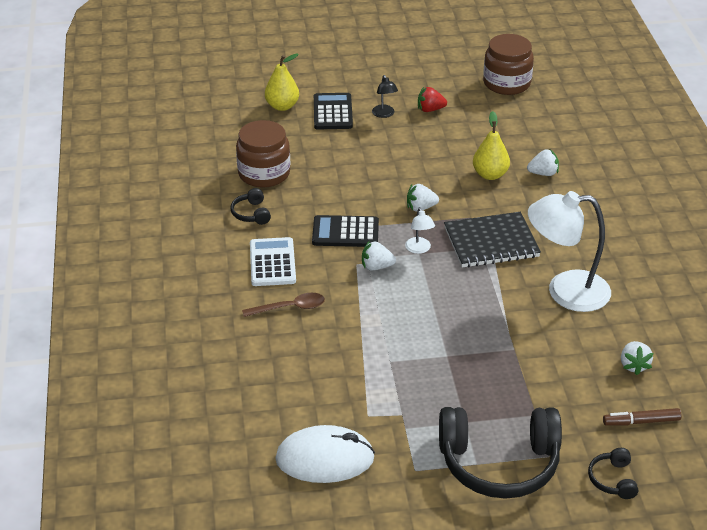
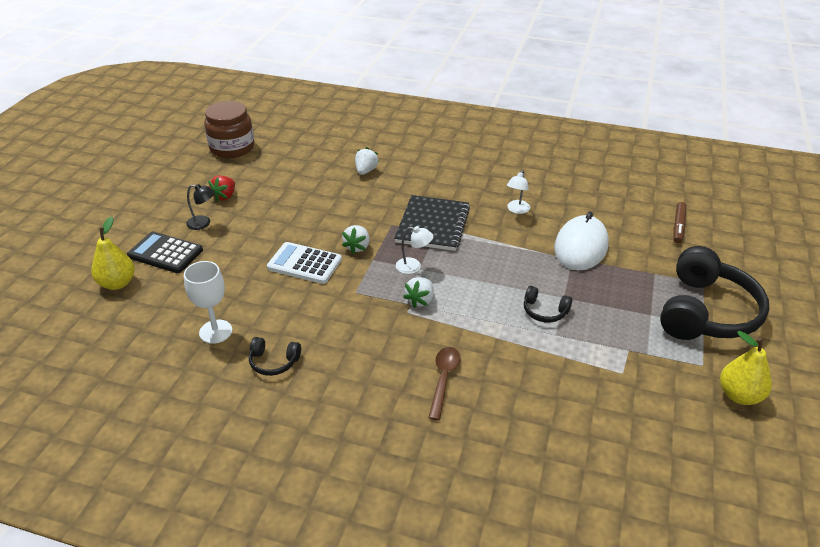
camera: 65 degrees left, 0 degrees up
(264, 173) = (215, 331): brown jar -> white goblet
(272, 263) = (365, 370): white calculator -> white calculator (304, 264)
(325, 459) = (673, 423): white mouse -> white mouse (581, 247)
(345, 232) = (356, 304): black calculator -> none
(490, 175) = (344, 196): yellow pear -> yellow pear (739, 395)
(565, 291) = (517, 210): white lamp -> white lamp, size x0.43
(613, 480) = (737, 260): black headphones -> black headphones (544, 311)
(633, 365) = (616, 208): white strawberry -> none

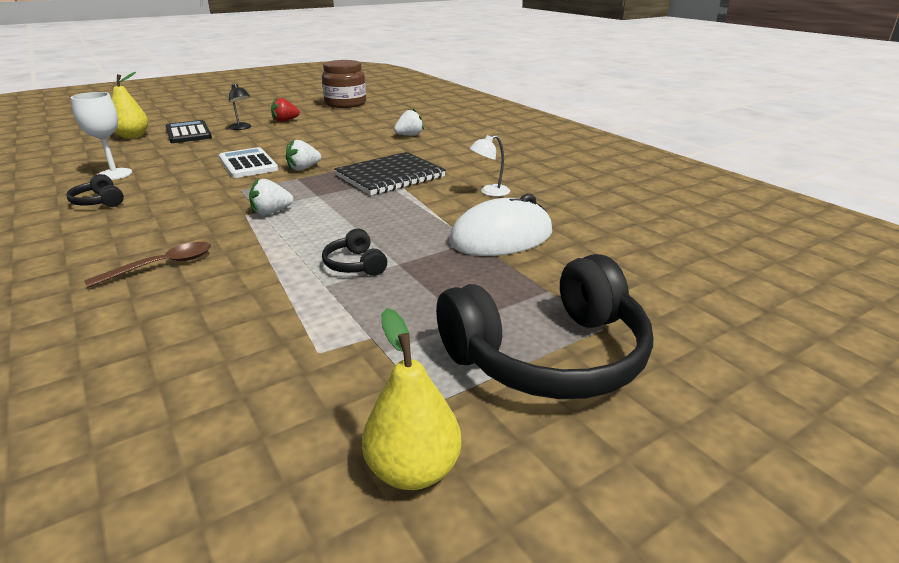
camera: 40 degrees right, 10 degrees down
(413, 267) = (316, 192): white lamp -> none
(678, 226) = (668, 267): brown marker -> none

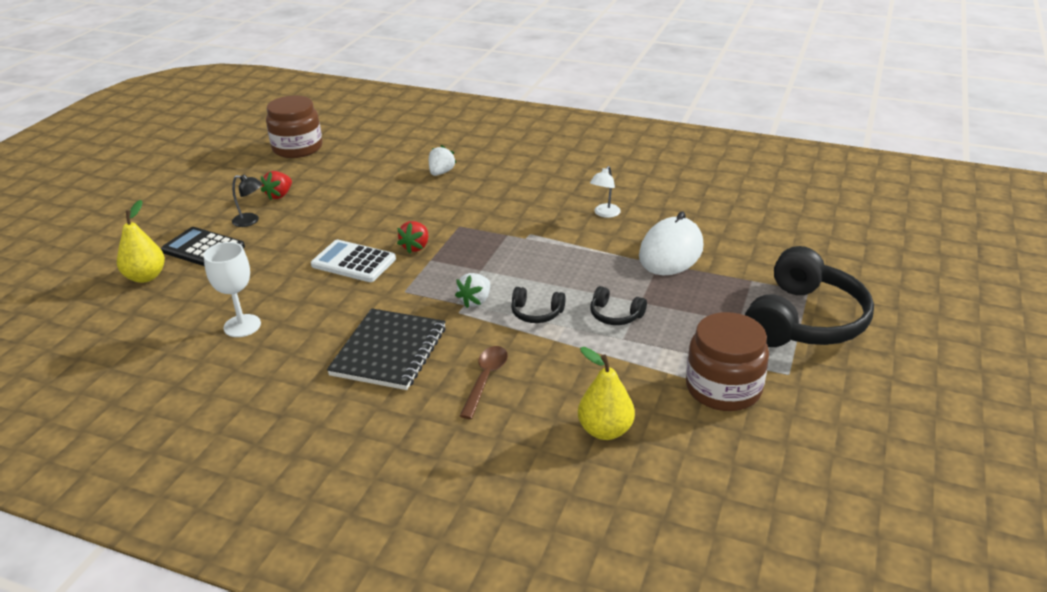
camera: 35 degrees left, 5 degrees up
(99, 201) = (299, 357): black headphones -> black headphones (536, 313)
(303, 168) = (416, 247): white strawberry -> red strawberry
(330, 378) = (723, 388): none -> brown jar
(390, 176) = (505, 227): black notebook -> black notebook (389, 351)
(413, 470) = (825, 406): yellow pear -> yellow pear (605, 430)

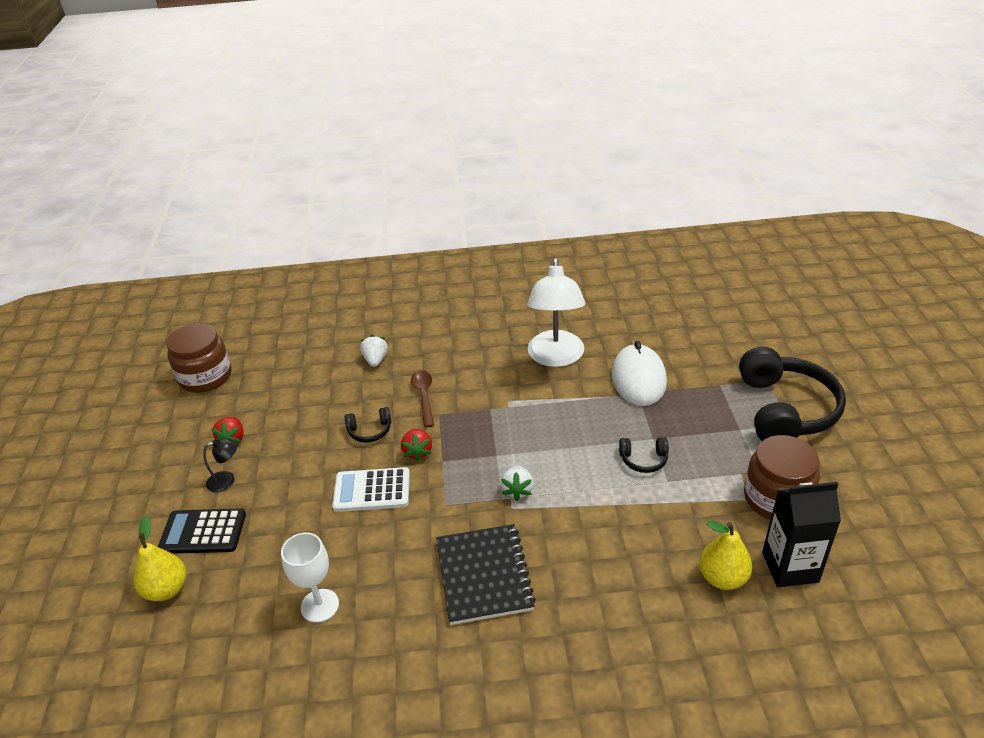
camera: 25 degrees left, 5 degrees up
(485, 379) = (590, 569): brown spoon -> brown spoon (424, 396)
(536, 313) = (579, 483): black headphones -> black headphones (370, 431)
(604, 214) = (556, 357): white lamp -> white lamp, size x2.32
(683, 447) = (790, 567): none -> black carton

